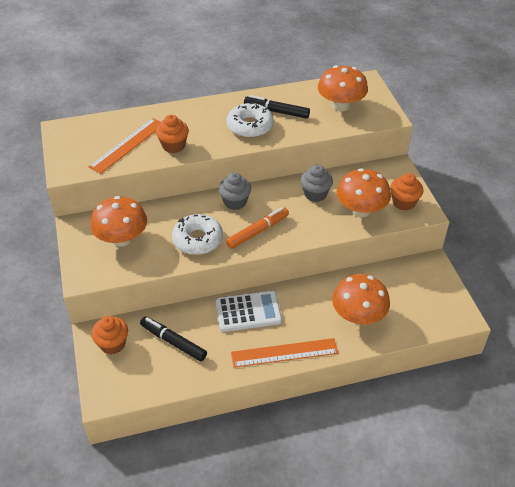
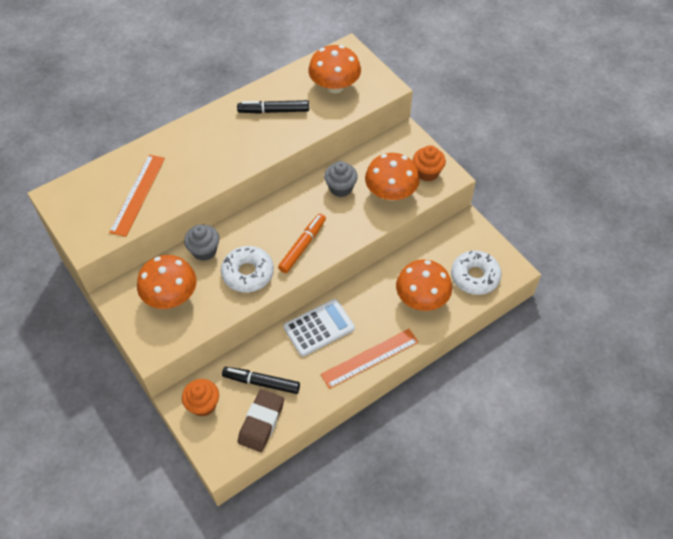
camera: 20 degrees left, 10 degrees up
(156, 376) = (261, 422): none -> brown eraser
(173, 146) = (186, 181): orange cupcake -> none
(235, 202) = (266, 220): grey cupcake -> grey cupcake (204, 251)
(250, 126) = (254, 136): white donut -> white donut (475, 276)

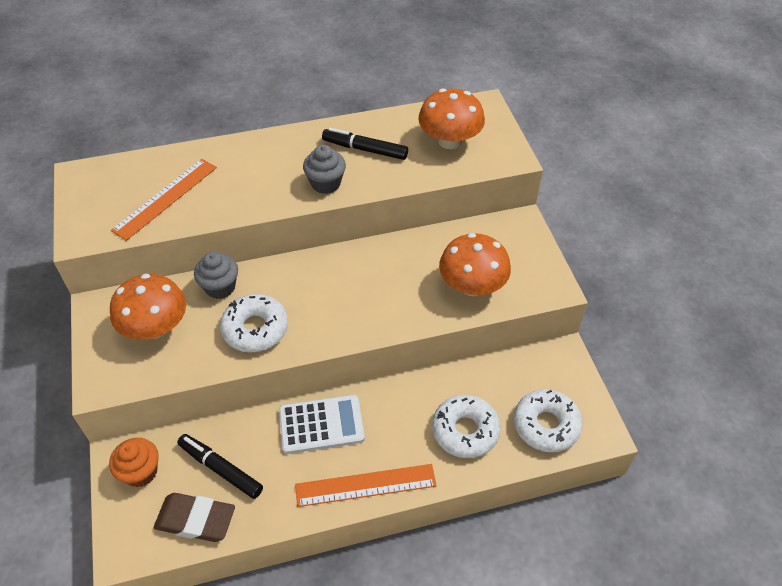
camera: 20 degrees right, 5 degrees down
(261, 422) = (195, 520): brown eraser -> brown eraser turned 60 degrees clockwise
(302, 246) = (335, 317): orange marker -> none
(341, 188) = (413, 262): grey cupcake -> grey cupcake (326, 183)
(422, 298) = (465, 431): orange mushroom -> white donut
(427, 172) = (528, 275): orange cupcake -> none

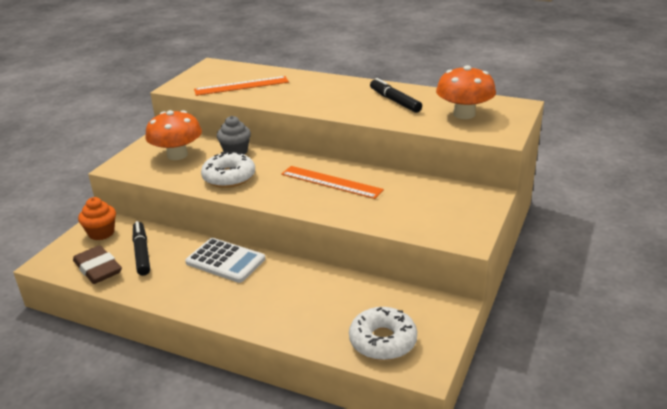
camera: 40 degrees right, 20 degrees down
(326, 183) = (345, 108): grey cupcake -> none
(365, 485) = (211, 305): orange ruler -> orange ruler (331, 182)
(465, 431) = (316, 312): white donut -> none
(472, 286) = (402, 213): orange mushroom -> none

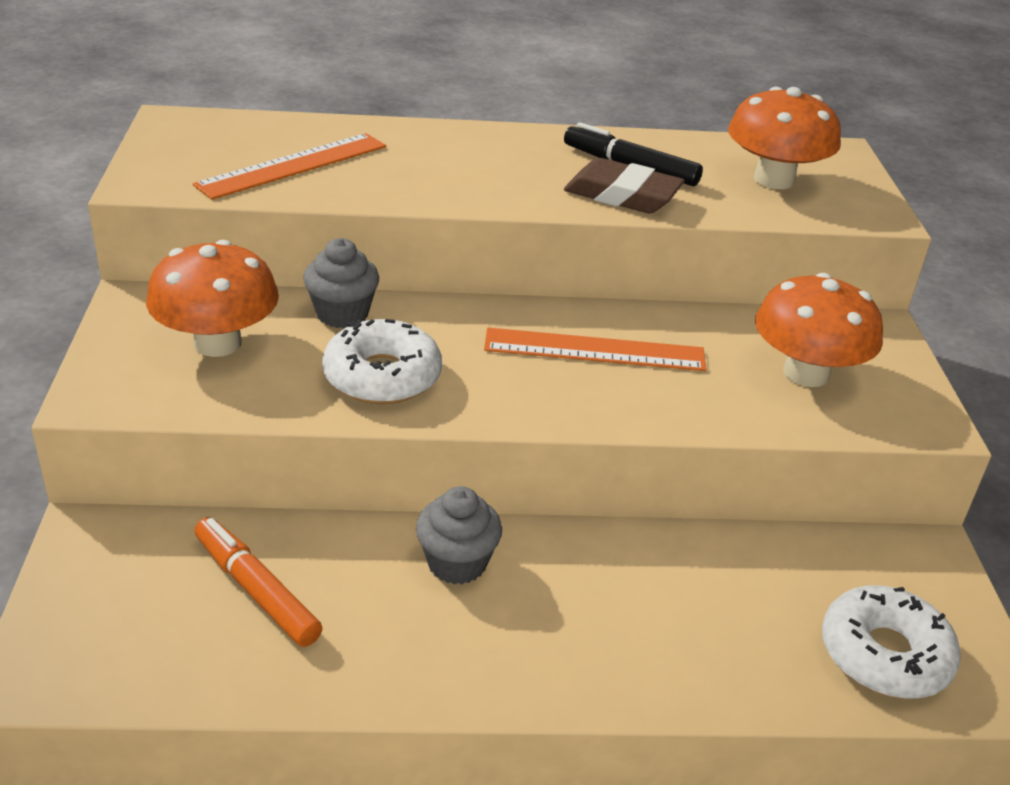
camera: 30 degrees left, 5 degrees up
(98, 269) = (183, 658): brown eraser -> brown eraser (622, 195)
(101, 233) = (116, 564): orange cupcake -> none
(141, 253) = (256, 590): black marker -> orange marker
(225, 261) = (457, 563): white calculator -> grey cupcake
(425, 208) = (806, 373): none -> orange mushroom

